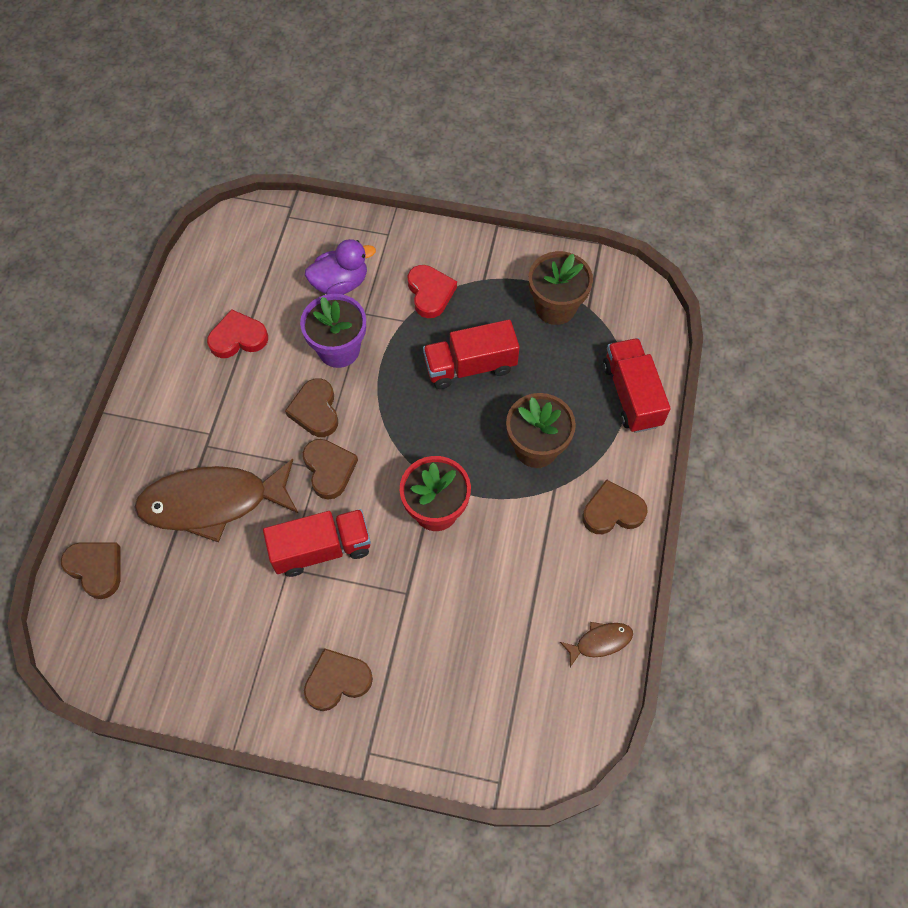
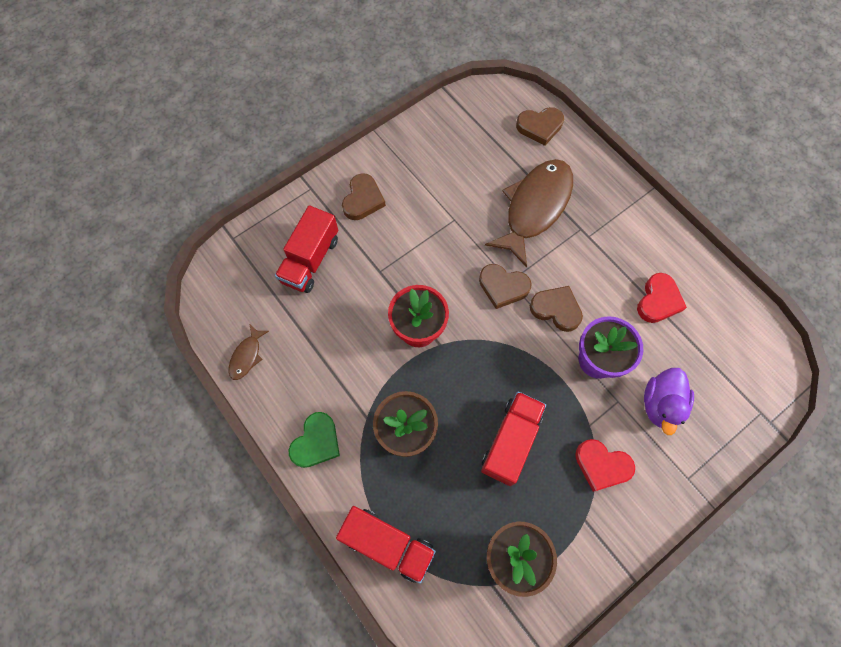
camera: 130 degrees right, 5 degrees up
(321, 549) = (450, 245): red truck -> red truck (310, 260)
(612, 511) = (316, 442): brown heart -> green heart

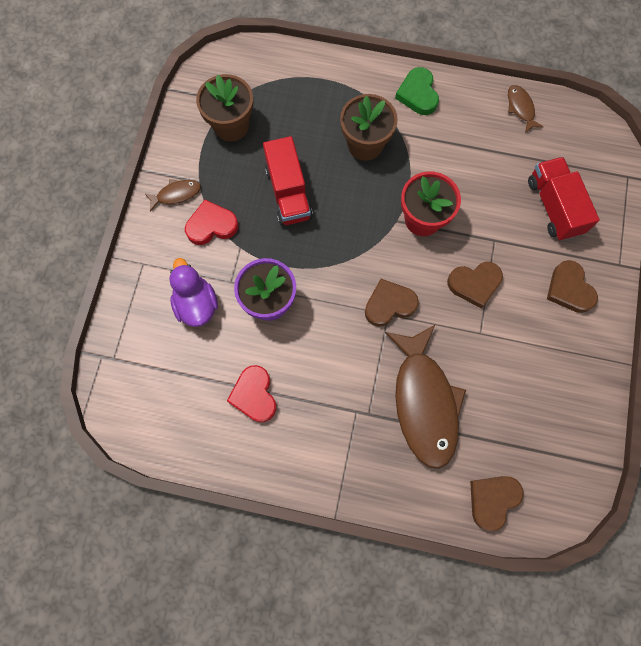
camera: 140 degrees right, 5 degrees up
(388, 544) = (316, 75): red truck -> none
(556, 309) = (332, 319): brown heart -> brown heart (474, 284)
(615, 524) = (176, 194): none -> brown fish

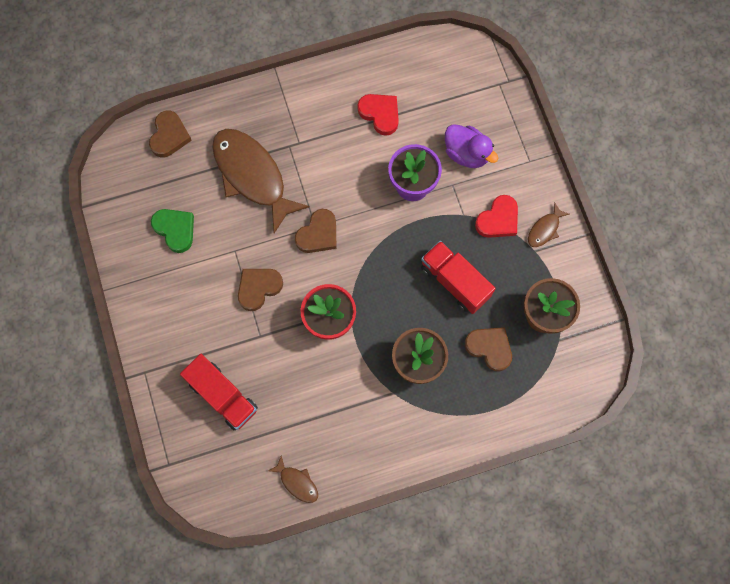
camera: 150 degrees right, 0 degrees up
(418, 94) = (399, 442): green heart -> green heart (175, 230)
(569, 289) = (178, 326): brown heart -> brown heart (489, 348)

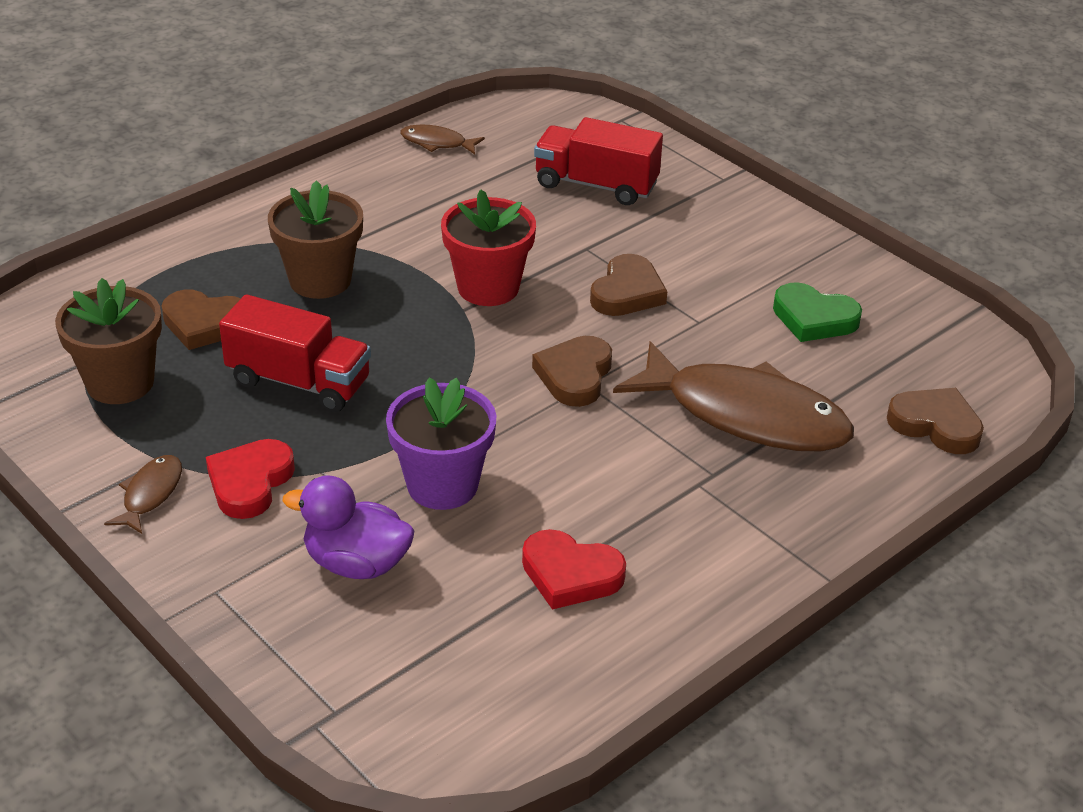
camera: 155 degrees right, 35 degrees down
(169, 136) = (935, 425): brown heart -> brown heart turned 135 degrees clockwise

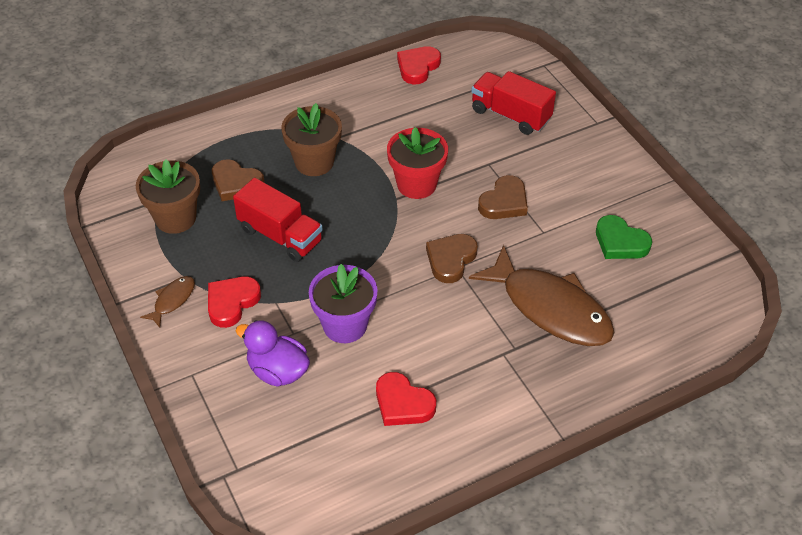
camera: 15 degrees right, 10 degrees up
(437, 143) = (417, 67): brown fish -> red heart
(935, 425) = (673, 337): brown heart -> none

